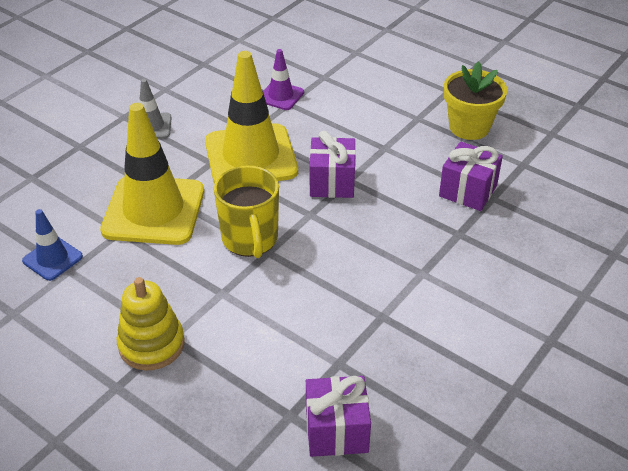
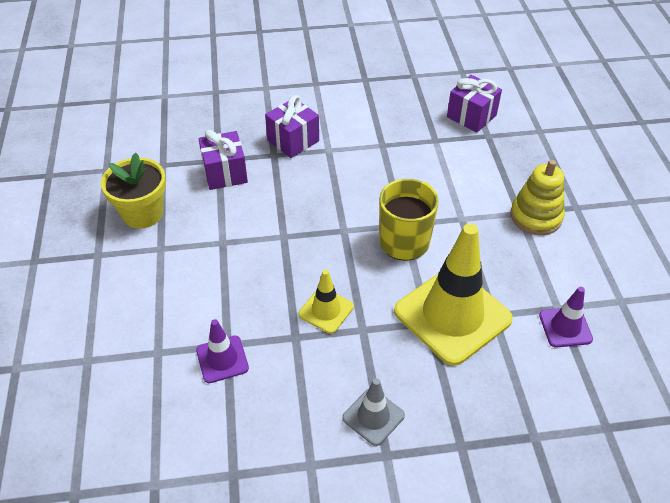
camera: 135 degrees left, 5 degrees up
(52, 259) = (565, 327): blue traffic cone -> purple traffic cone
(251, 156) = (326, 310): yellow traffic cone -> yellow traffic cone, size x0.48
(332, 182) = (298, 242): purple gift -> purple gift (293, 140)

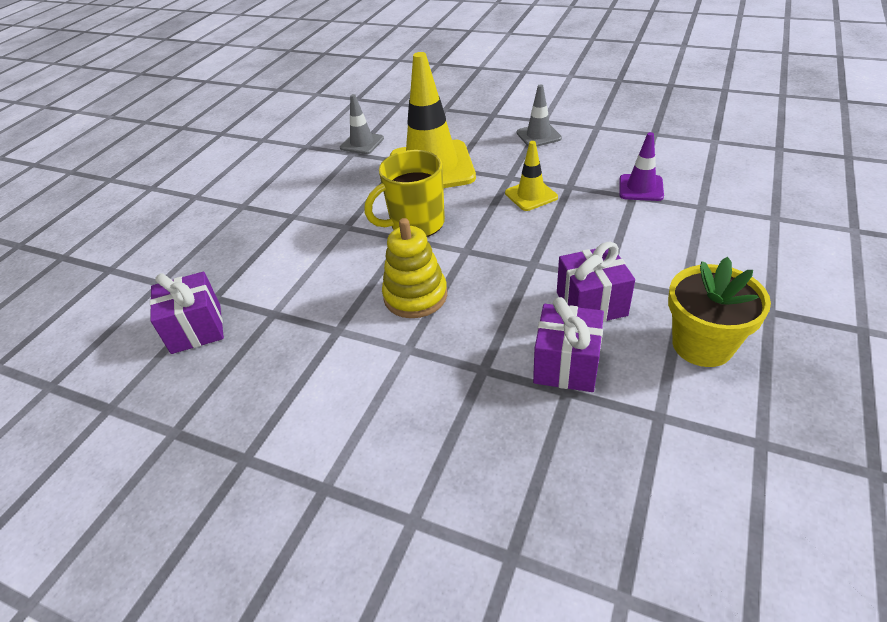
camera: 145 degrees left, 5 degrees down
(293, 140) = (442, 381): purple gift -> purple gift (591, 304)
(535, 216) = (283, 209): yellow stacking toy -> yellow stacking toy (415, 296)
(565, 327) = (362, 143): purple traffic cone -> grey traffic cone

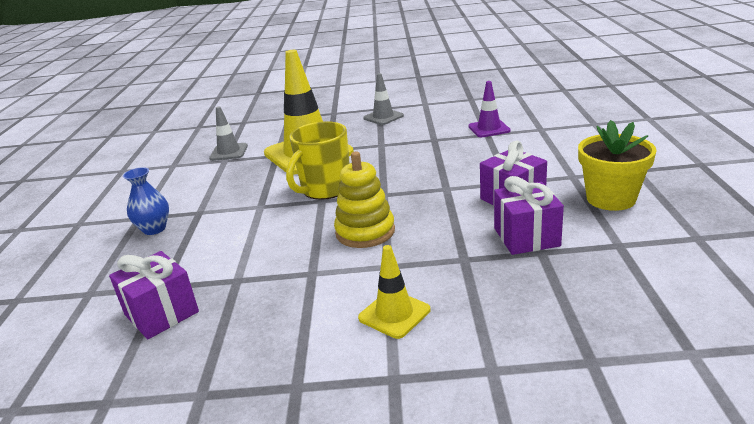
camera: 25 degrees left, 15 degrees down
(246, 224) = (154, 229): none -> blue vase
(531, 195) = (408, 151): yellow traffic cone -> yellow traffic cone (394, 314)

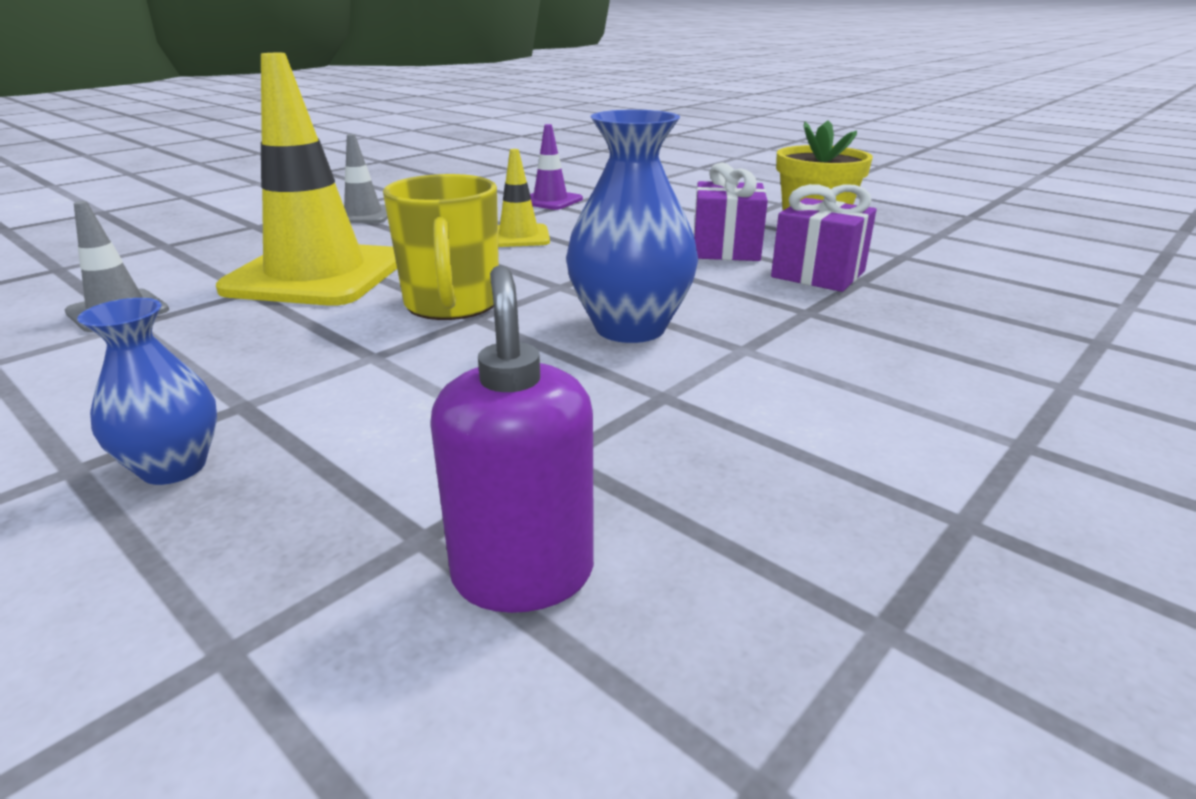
camera: 50 degrees left, 0 degrees up
(161, 313) = (523, 574): purple gift -> purple soap dispenser
(365, 232) = (630, 328): yellow stacking toy -> blue vase
(394, 314) = (869, 388): yellow traffic cone -> yellow traffic cone (519, 237)

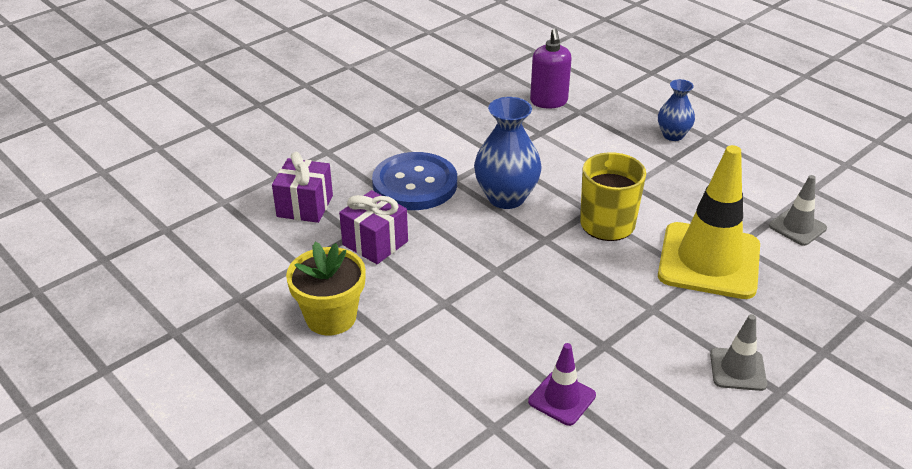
camera: 175 degrees left, 10 degrees up
(519, 237) = (582, 313): yellow traffic cone -> none
(726, 249) = (421, 281): purple gift -> purple gift (305, 206)
(816, 340) = (415, 184): none -> blue button

